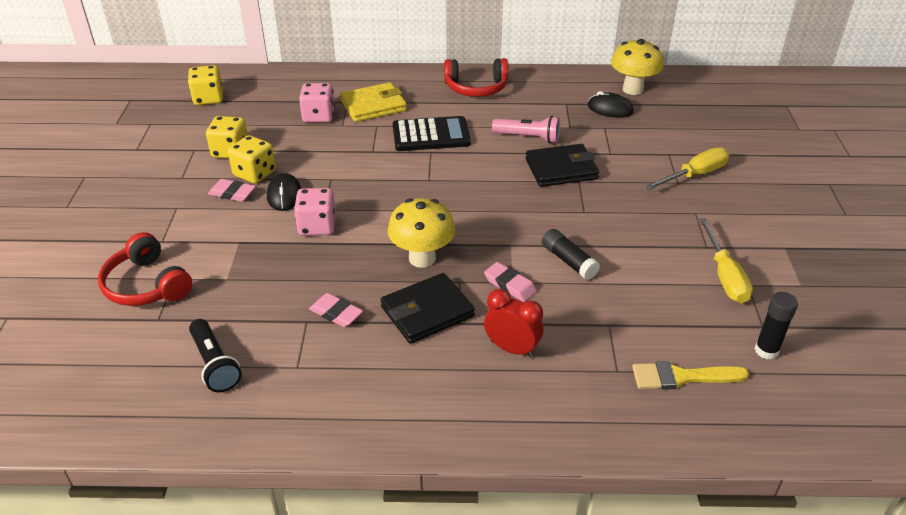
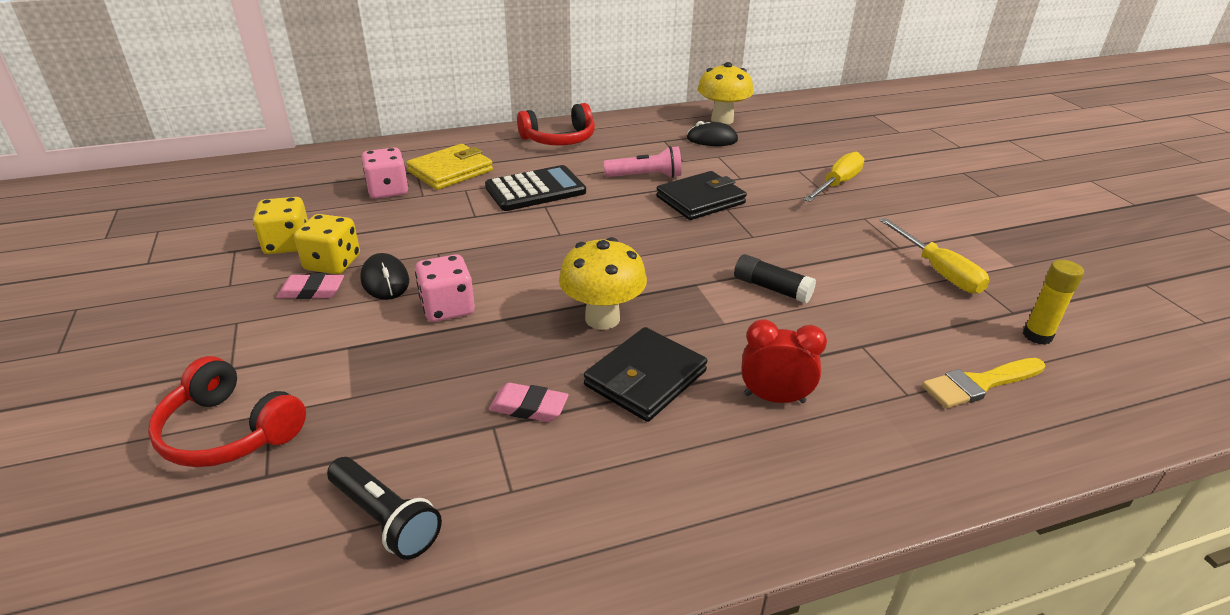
camera: 20 degrees left, 5 degrees down
(208, 98) = (231, 192): yellow dice -> none
(510, 285) = (724, 327): pink eraser -> none
(766, 350) = (1037, 336): black glue stick -> yellow glue stick

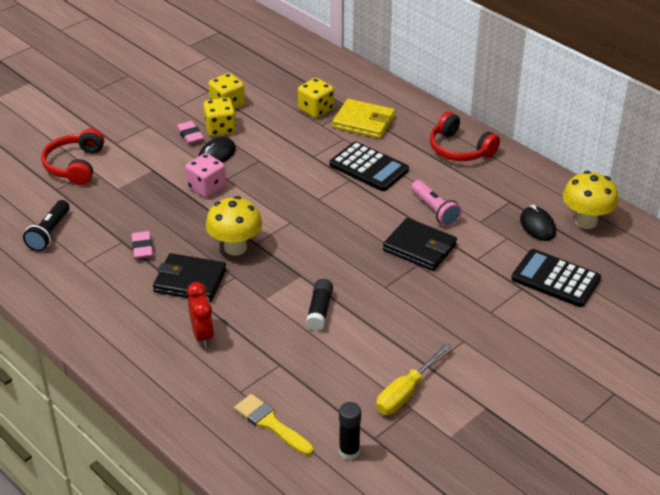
camera: 65 degrees right, 5 degrees up
(388, 190) = (316, 109): pink dice -> yellow dice
(794, 153) = (555, 279): none -> black calculator
(837, 184) = (513, 315): yellow screwdriver -> none
(1037, 336) = (349, 451): yellow glue stick -> black glue stick

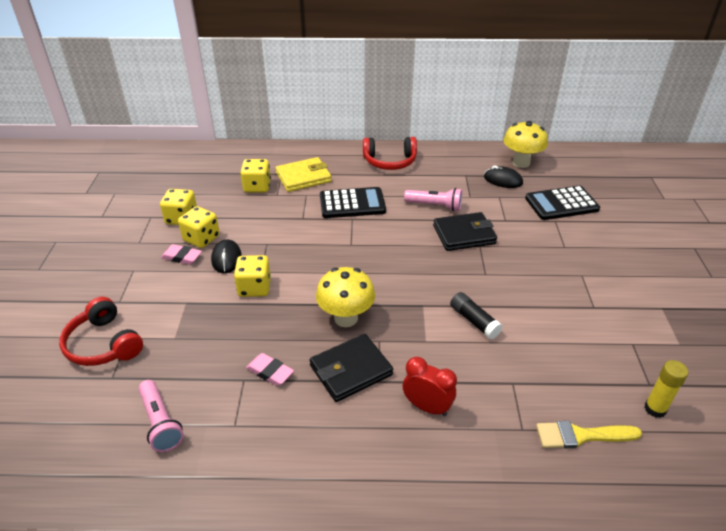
camera: 45 degrees left, 0 degrees up
(49, 233) = (160, 422): black flashlight -> pink flashlight
(207, 187) = (254, 288): pink dice -> yellow dice
(349, 451) = (655, 409): black glue stick -> yellow glue stick
(406, 392) = (611, 335): yellow screwdriver -> none

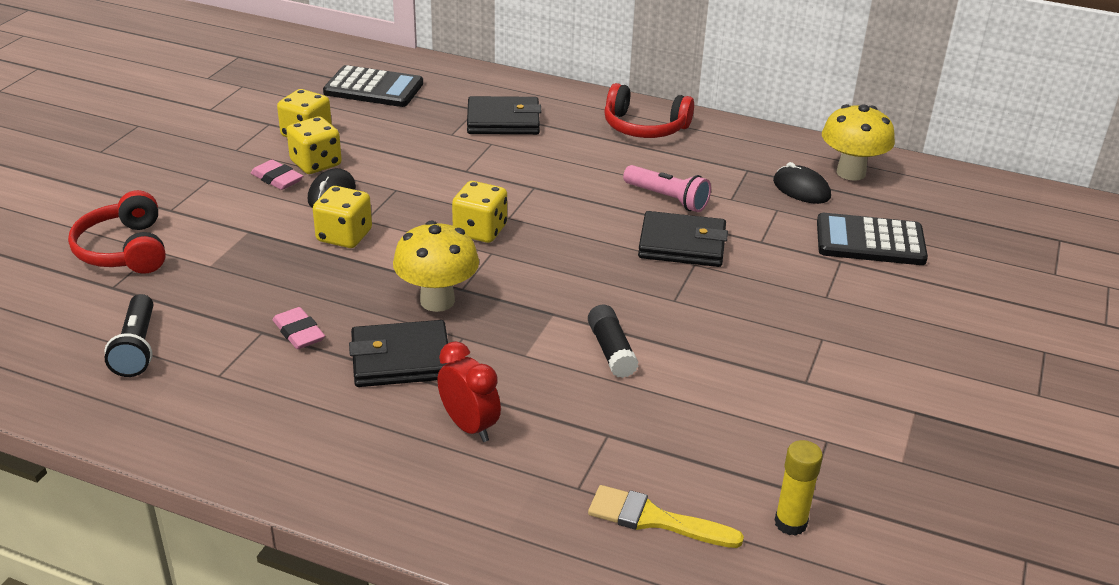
camera: 20 degrees right, 5 degrees down
(160, 422) = (137, 348): pink flashlight -> black flashlight
(257, 187) = (431, 118): yellow dice -> yellow dice (480, 231)
(303, 177) = (503, 121): yellow wallet -> black wallet
(352, 204) = (548, 168): black calculator -> black calculator (373, 88)

